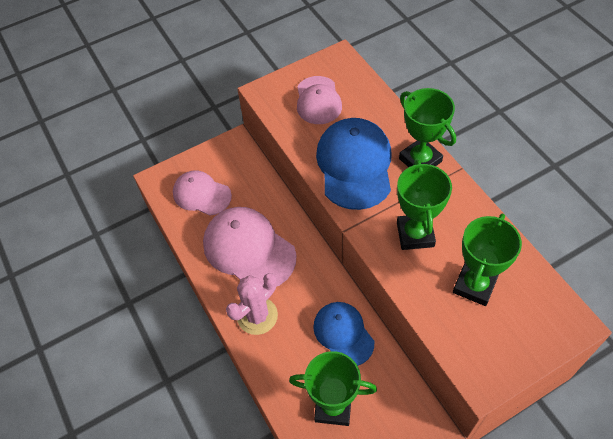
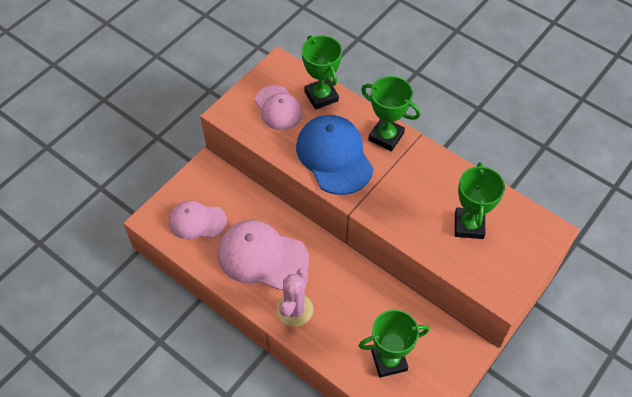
camera: 25 degrees left, 0 degrees up
(343, 334) = (372, 300): blue cap -> none
(415, 234) = (407, 199): green trophy -> green trophy (321, 96)

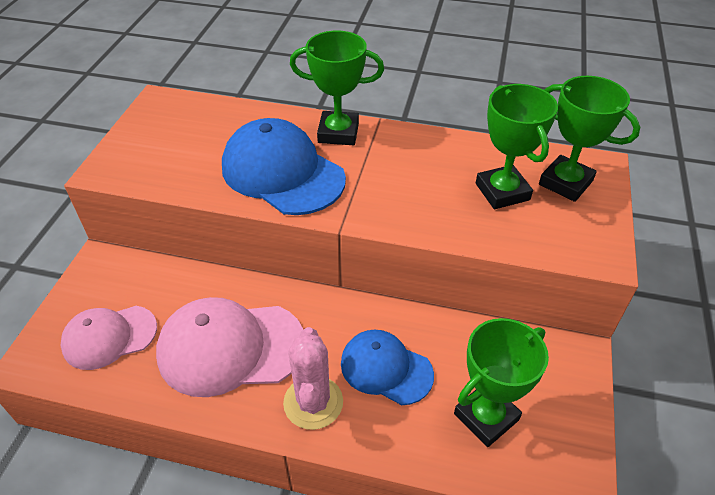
camera: 25 degrees left, 10 degrees down
(278, 108) = (178, 144): pink cap -> none
(321, 96) = (231, 116): green trophy -> green trophy (565, 183)
(346, 307) = (386, 368): none -> blue cap

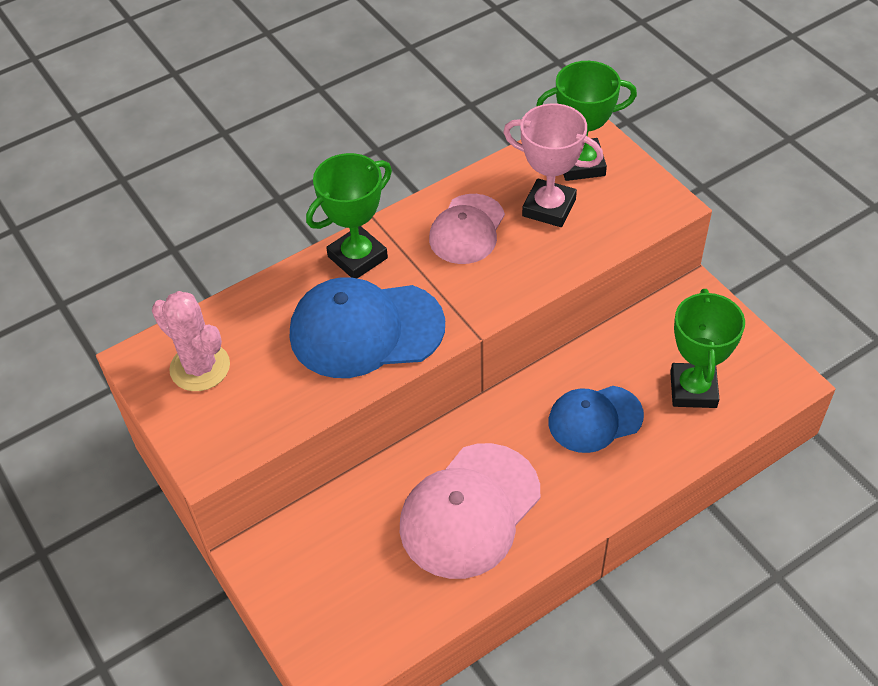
camera: 45 degrees left, 5 degrees up
(109, 337) = (364, 596): pink cap -> pink cap (467, 229)
(313, 402) = (579, 487): pink cactus -> pink cactus (200, 367)
(502, 192) = (549, 208): green trophy -> pink trophy

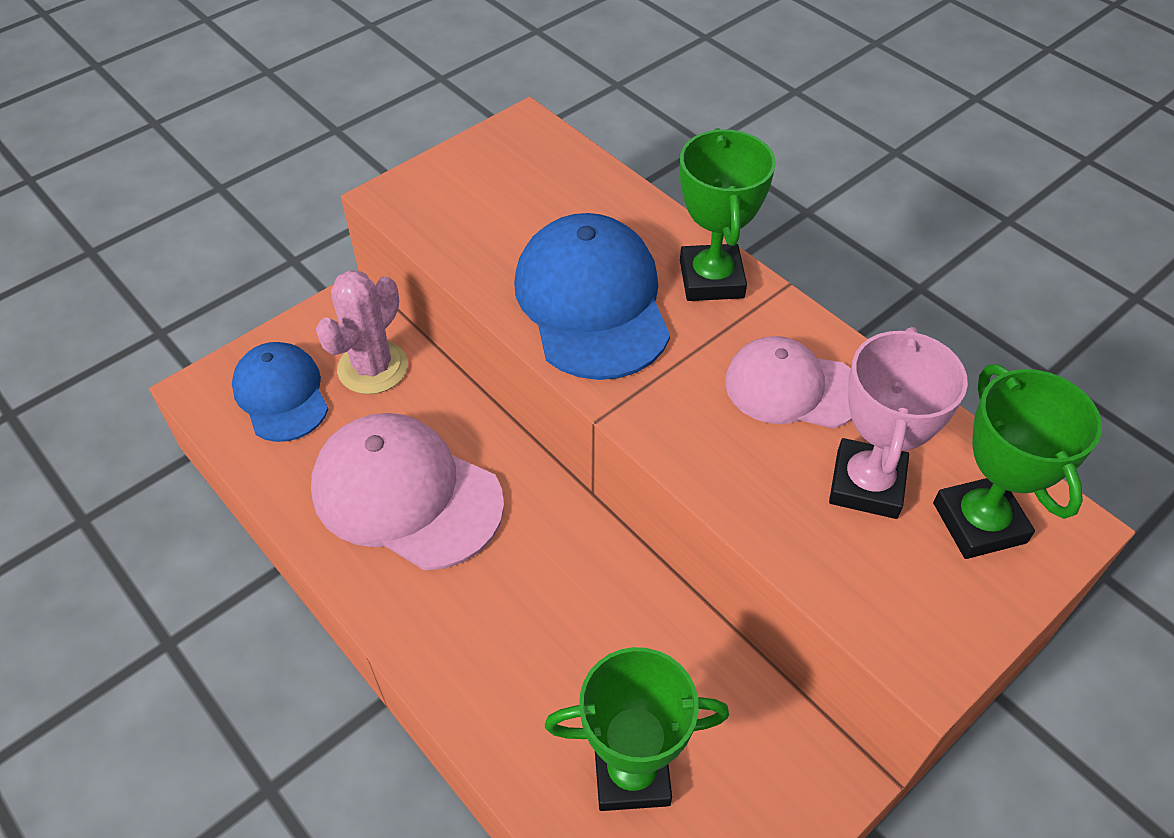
camera: 80 degrees right, 0 degrees up
(200, 367) = (518, 171): pink cactus -> pink cactus (373, 368)
(357, 257) = (711, 279): green trophy -> green trophy turned 45 degrees clockwise
(594, 419) = (560, 632): blue cap -> blue cap (281, 394)

